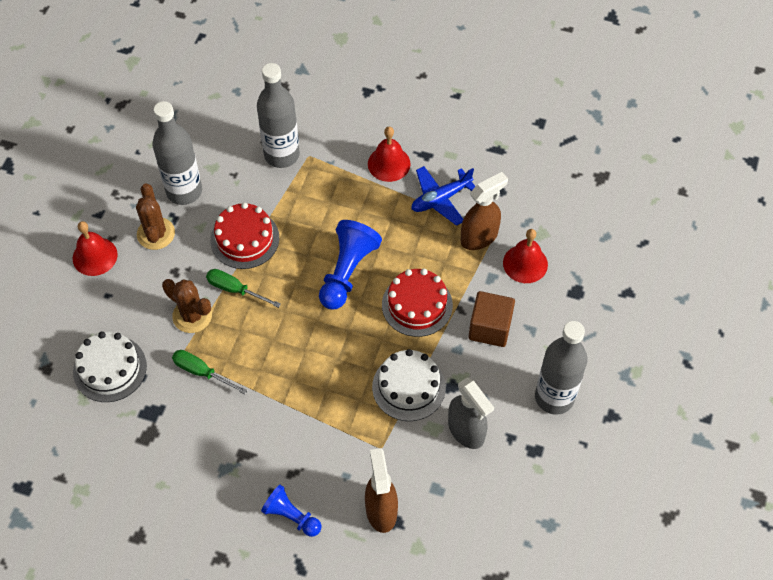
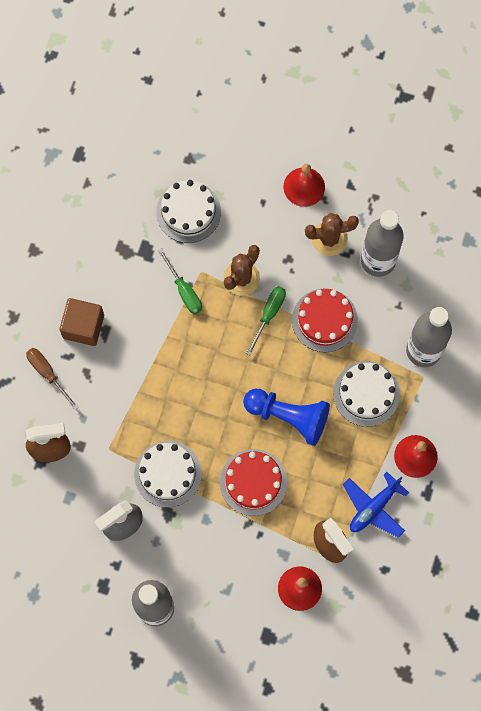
camera: 90 degrees right, 15 degrees up
(202, 372) = (184, 290): green screwdriver -> green screwdriver turned 120 degrees clockwise
(291, 516) = (48, 374): blue pawn -> brown screwdriver
(324, 203) = (366, 394): none -> white cake
(441, 199) = (374, 507): blue plane -> blue plane turned 105 degrees counterclockwise
(490, 328) = (228, 550): brown cube -> brown cube (83, 326)

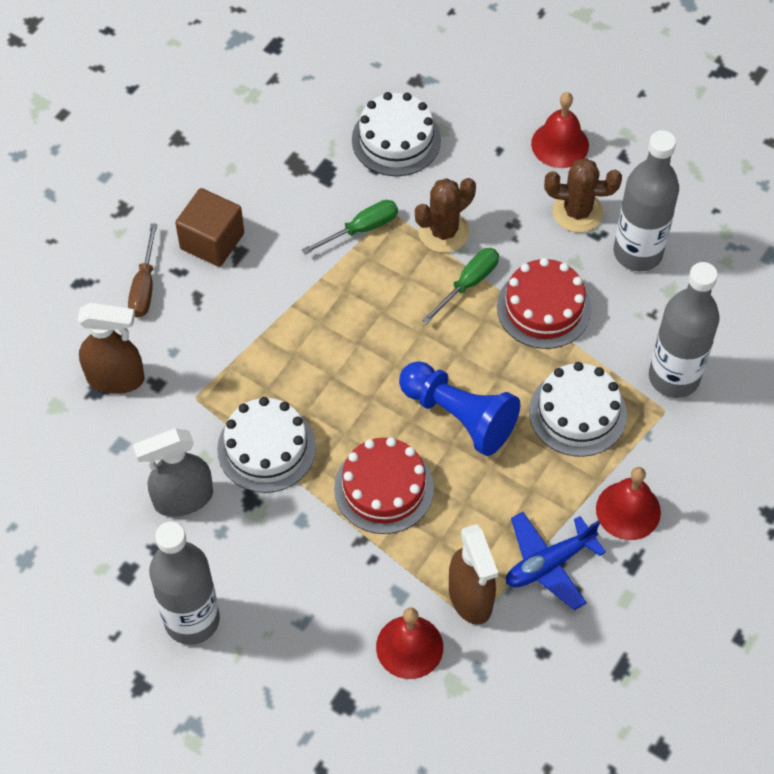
camera: 15 degrees right, 15 degrees down
(48, 374) = (144, 286): brown screwdriver -> brown screwdriver turned 150 degrees counterclockwise
(184, 290) = (361, 229): green screwdriver -> green screwdriver turned 105 degrees counterclockwise

